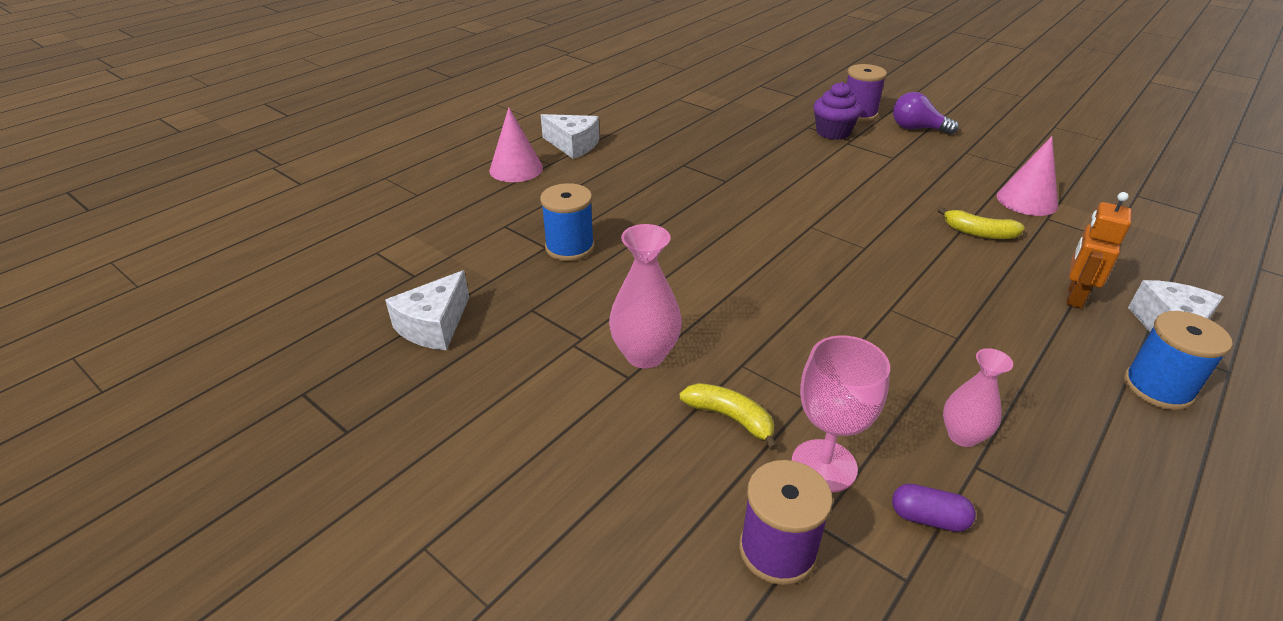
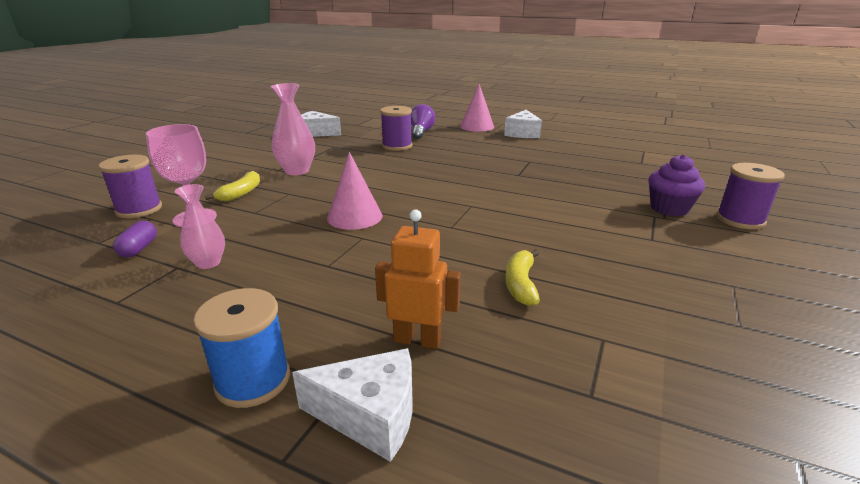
camera: 75 degrees right, 10 degrees down
(570, 247) = (397, 146): blue spool -> purple spool
(917, 129) = (755, 253): purple light bulb -> purple light bulb (421, 132)
(1027, 200) = (638, 325): pink cone -> pink cone (354, 216)

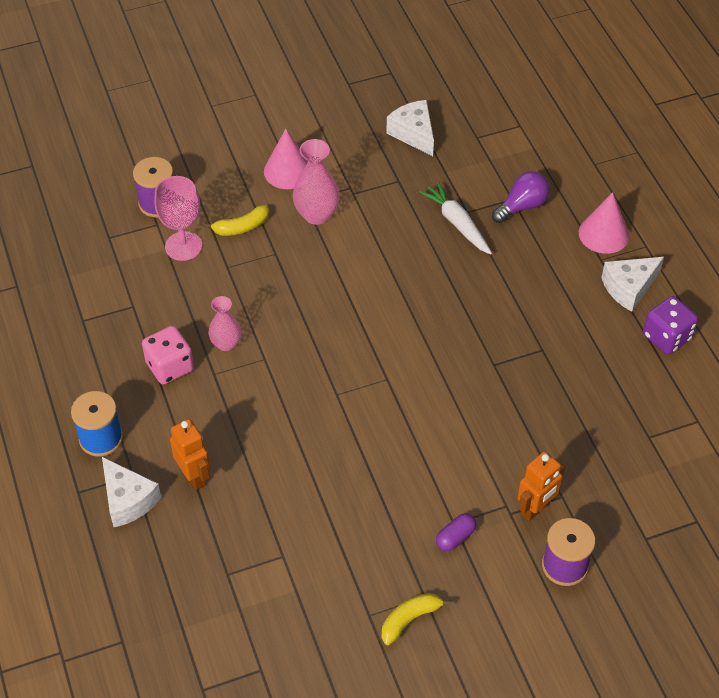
camera: 45 degrees right, 25 degrees up
(139, 249) = (126, 265): purple capsule -> purple capsule (455, 537)
(208, 263) = (152, 315): pink vase -> pink vase (226, 344)
(273, 282) = (170, 366): none -> pink dice
(354, 216) = (287, 327): pink cone -> pink cone (288, 171)
(397, 146) = (457, 223): purple spool -> white carrot
(521, 284) = (300, 484): yellow banana -> yellow banana (410, 619)
(571, 138) = (666, 337): none -> purple dice
(669, 208) = (535, 509): purple cupcake -> orange robot

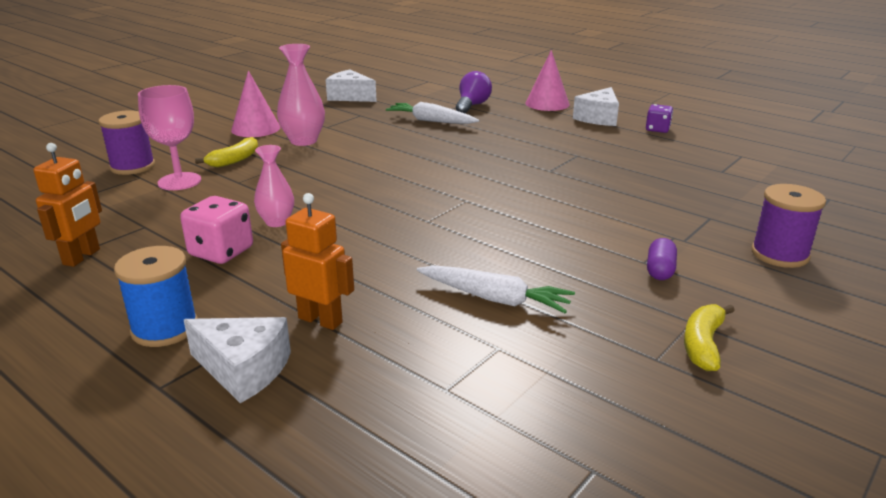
camera: 30 degrees left, 25 degrees down
(315, 509) = (494, 298): none -> white carrot
(535, 509) = (701, 231): orange robot -> orange robot (82, 257)
(666, 337) = (657, 129): purple dice -> purple dice, size x0.65

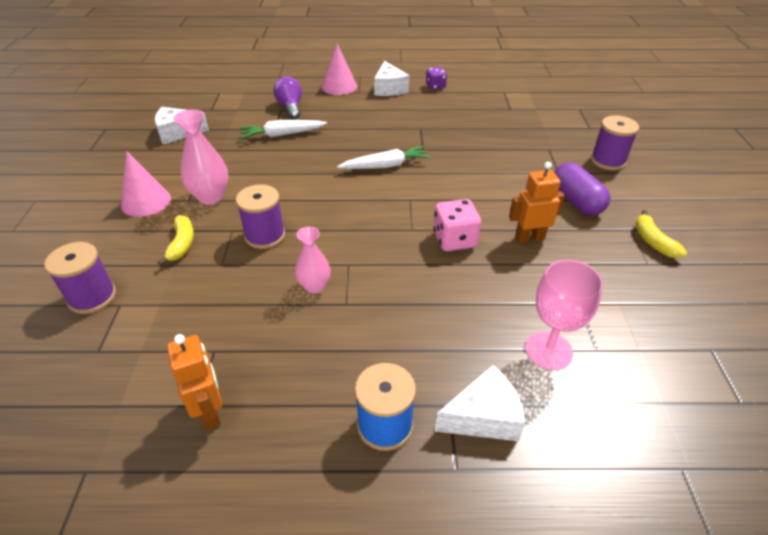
camera: 40 degrees left, 15 degrees up
(179, 181) = (168, 290): pink goblet -> pink goblet (548, 350)
(221, 252) = (317, 336): pink dice -> pink dice (454, 240)
(298, 177) = (265, 236): none -> purple spool
(320, 320) = (468, 348): orange robot -> orange robot (529, 238)
(494, 298) = (532, 270): white carrot -> white carrot (385, 166)
(660, 270) = (576, 201): purple capsule -> purple capsule, size x1.75

